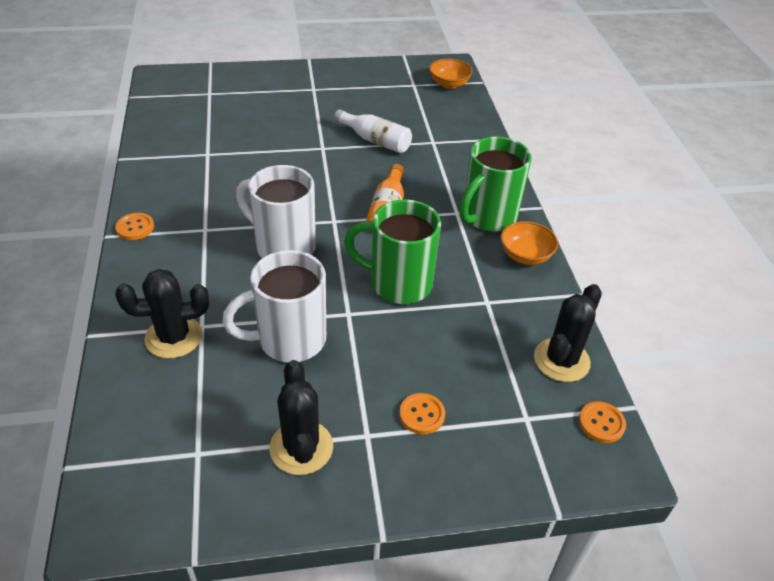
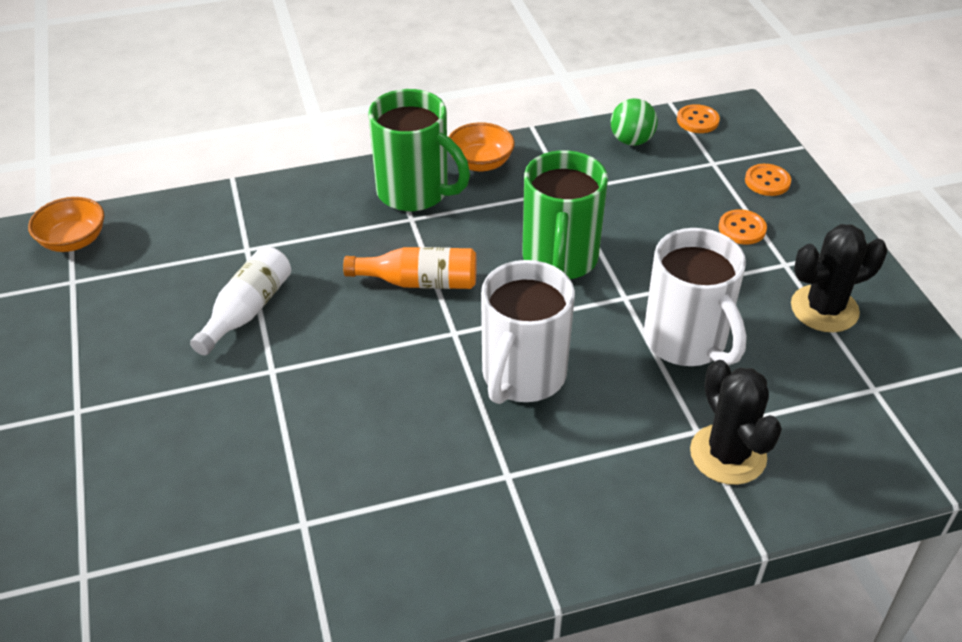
camera: 95 degrees left, 0 degrees up
(135, 227) = (526, 570): orange button -> orange button (767, 181)
(561, 360) = (631, 141): black cactus -> green ball

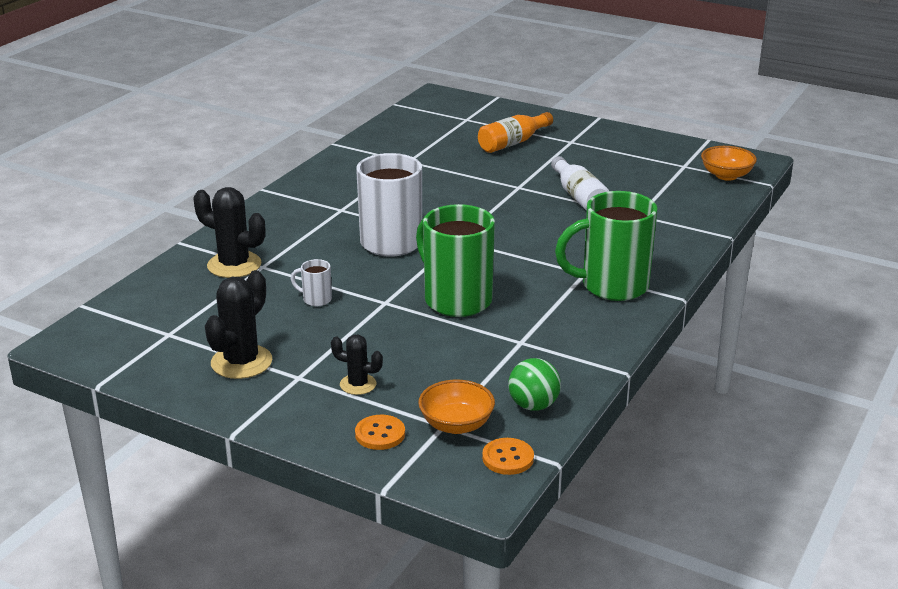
camera: 135 degrees right, 15 degrees down
(419, 282) = (517, 249): orange bottle -> orange bottle (513, 143)
(480, 163) = (609, 326): orange bowl -> orange bowl (456, 424)
(686, 342) = (316, 299): white mug -> white mug, size x0.42
(742, 228) = (358, 384): orange button -> black cactus

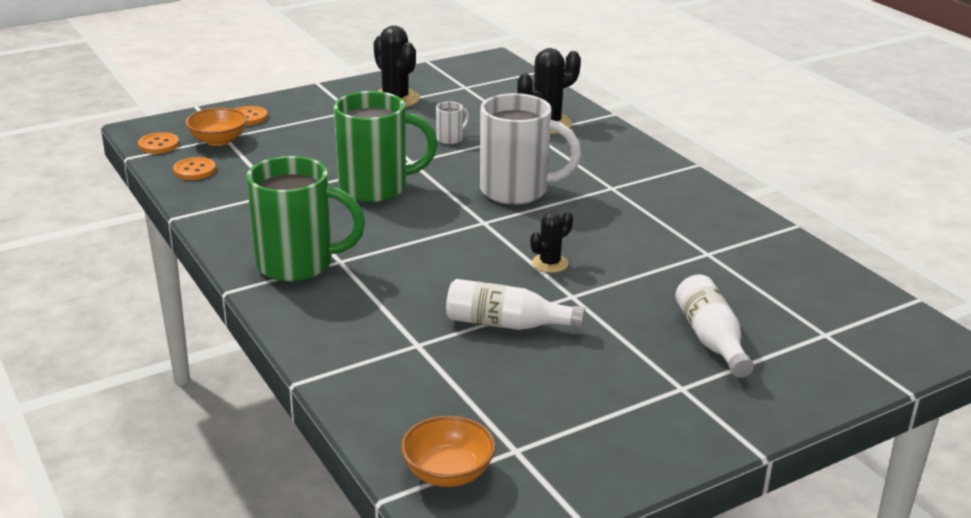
camera: 120 degrees right, 0 degrees up
(358, 384) = (313, 125): black cactus -> black cactus (550, 263)
(513, 143) = (711, 339): orange bottle -> white bottle
(533, 405) = (194, 170): green ball -> orange button
(612, 286) = (298, 264): green mug -> green mug turned 75 degrees clockwise

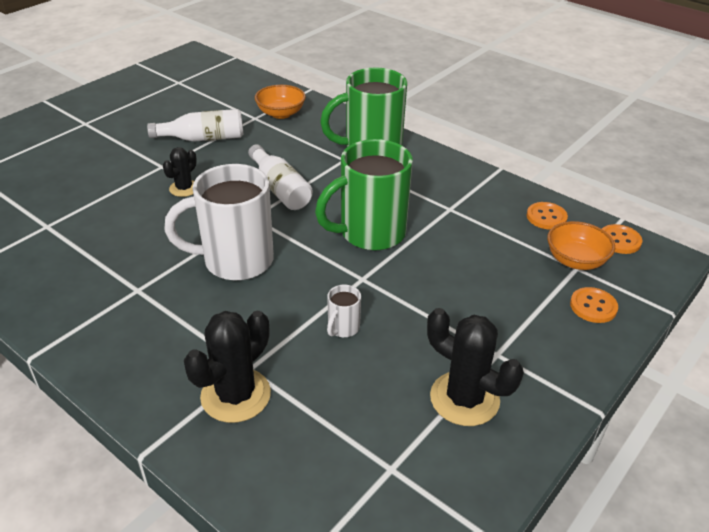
camera: 160 degrees right, 10 degrees up
(448, 473) = (209, 69): orange bowl -> orange bowl (281, 113)
(711, 339) = (60, 154): white bottle -> white bottle (280, 189)

